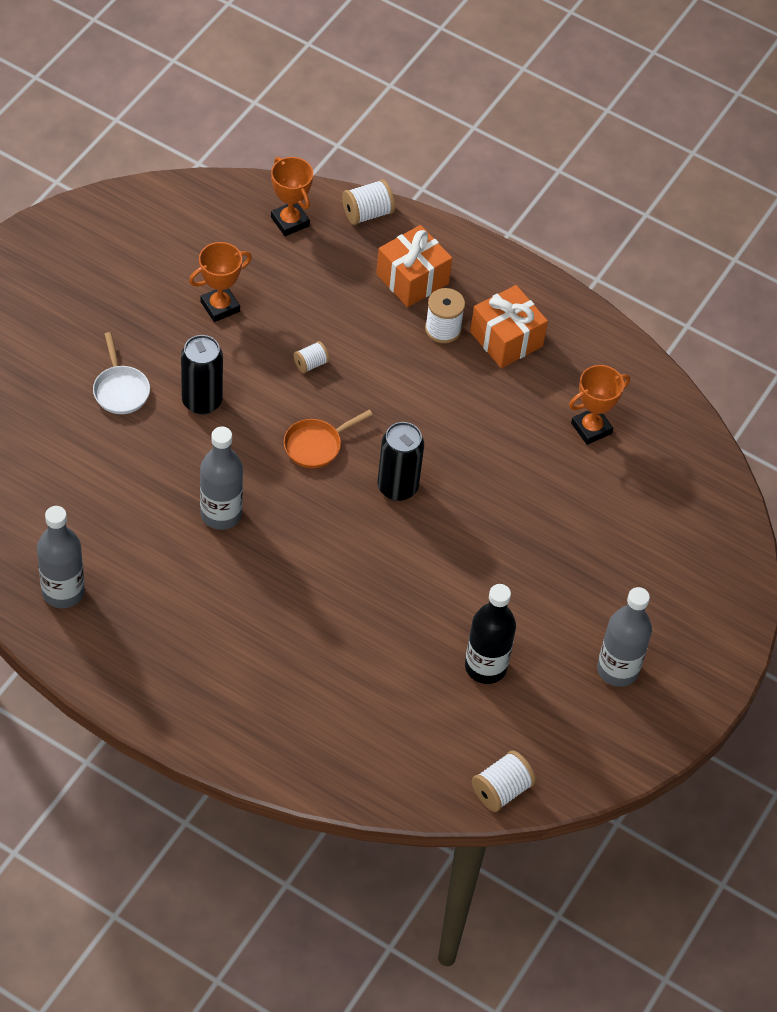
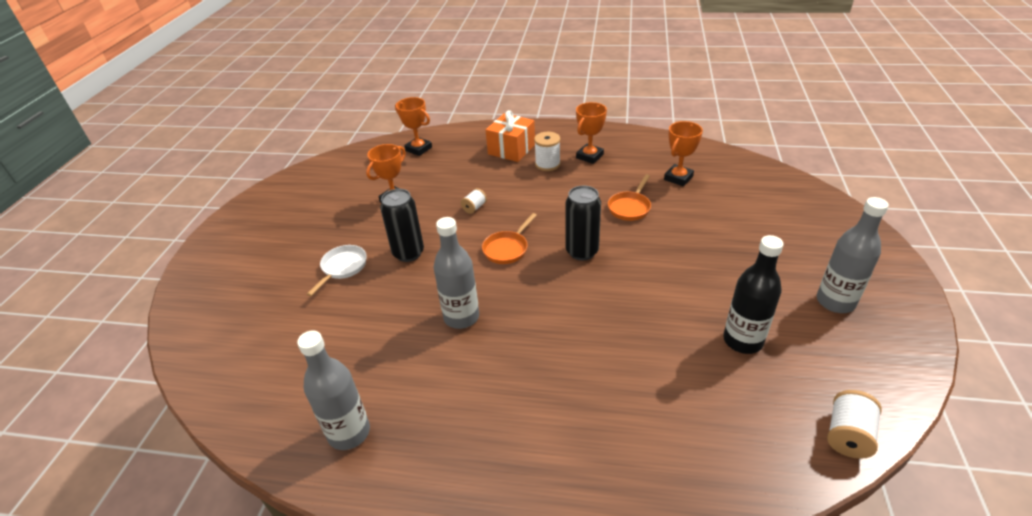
camera: 15 degrees left, 15 degrees down
(120, 390) = (342, 268): white pan -> white pan turned 120 degrees counterclockwise
(367, 213) = (464, 132): white spool -> none
(497, 448) = (630, 207): none -> orange pan
(506, 339) = (589, 156): orange gift -> orange trophy

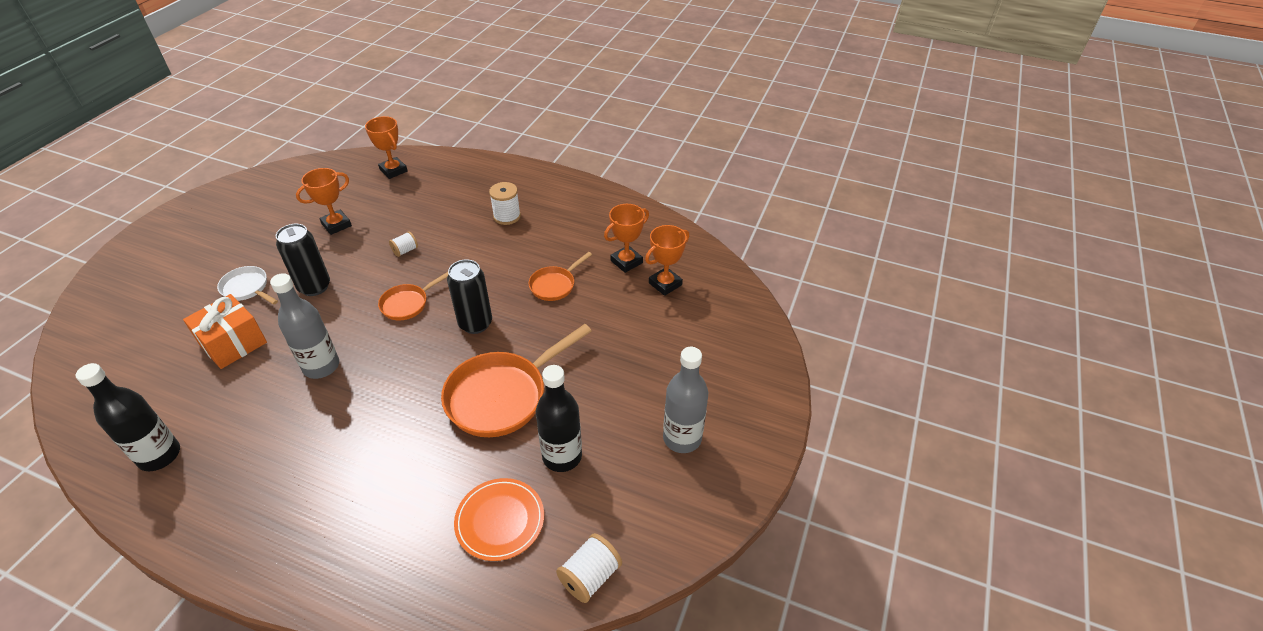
camera: 10 degrees right, 5 degrees up
(342, 268) = (247, 288): white pan -> white pan turned 90 degrees counterclockwise
(349, 433) = (159, 455): grey bottle -> black bottle
(511, 149) = (483, 191): orange gift -> orange gift (233, 343)
(589, 156) = (554, 216): orange trophy -> orange trophy (665, 284)
(650, 304) = (502, 396): none -> orange pan
(728, 408) = (500, 520): none -> orange plate

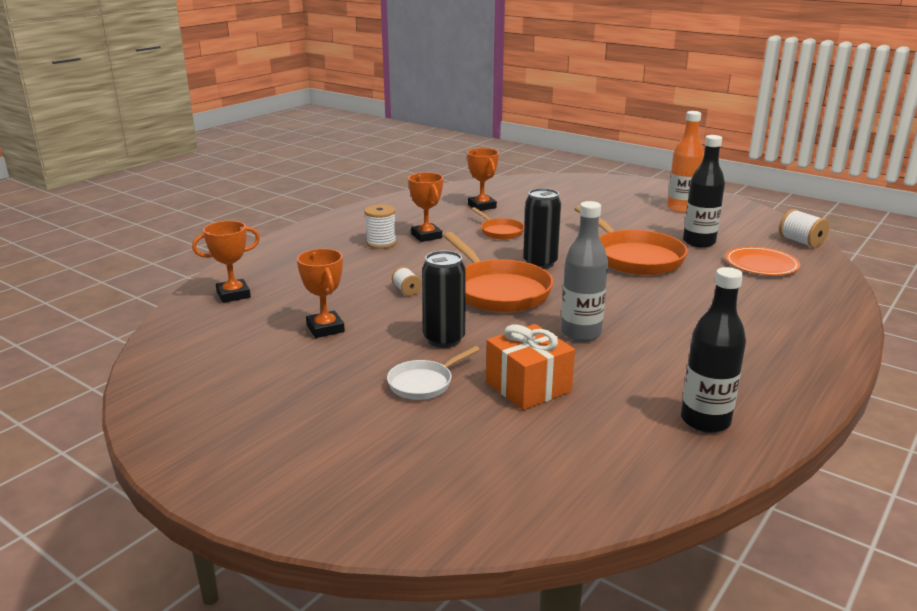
camera: 75 degrees left, 20 degrees down
(407, 304) = (498, 291): orange pan -> orange pan, size x1.90
(665, 284) = (517, 198): orange trophy -> orange trophy (426, 236)
(682, 438) = (681, 209): grey bottle -> orange bottle

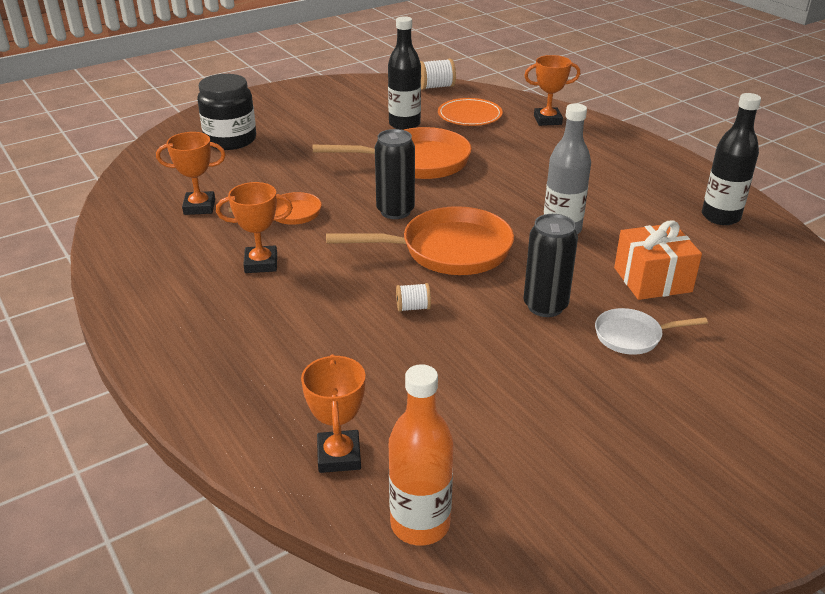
camera: 70 degrees left, 10 degrees up
(325, 328) = (484, 384): orange trophy -> orange trophy (547, 120)
(381, 243) = (255, 301): white spool -> none
(424, 383) = (632, 336): white pan -> white pan turned 105 degrees clockwise
(587, 194) = (230, 140): none -> black jar
(681, 209) = (318, 108): orange bottle -> orange bottle (420, 524)

